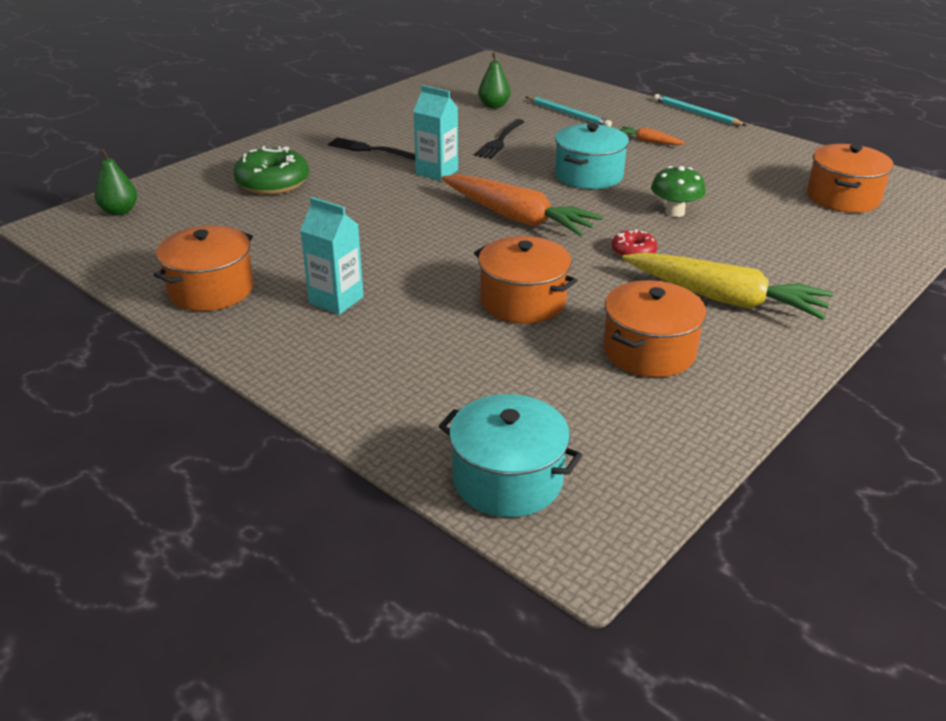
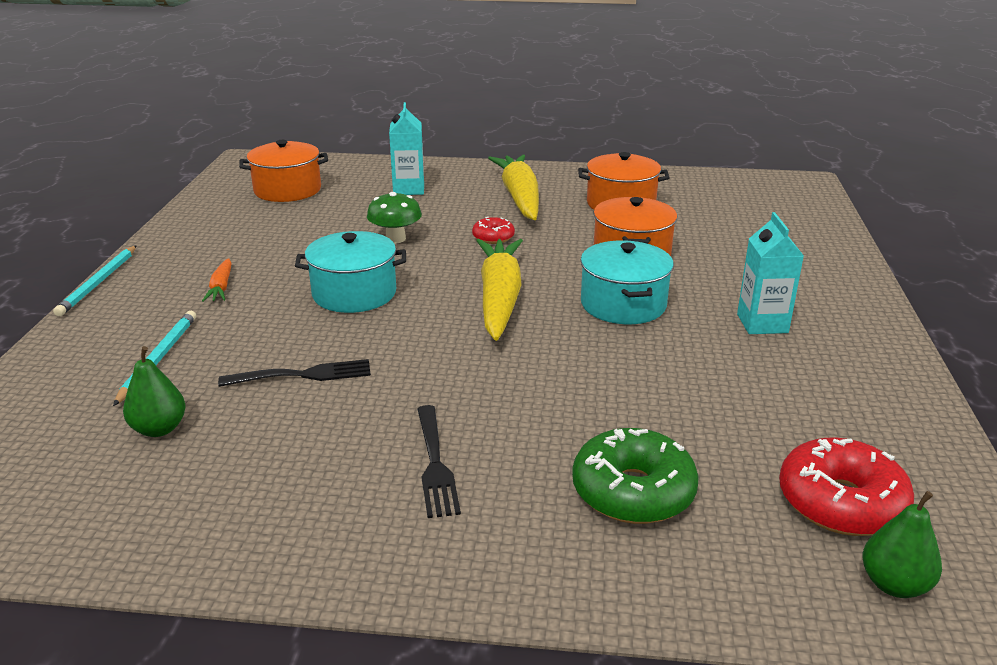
camera: 125 degrees left, 5 degrees down
(171, 227) = (841, 502): none -> red donut
(211, 289) = (865, 392): orange pot -> none
(437, 172) = (448, 381): turquoise carton -> turquoise carton (408, 189)
(507, 479) = (800, 207): turquoise pot -> turquoise pot (623, 304)
(517, 218) = (499, 298): orange carrot -> yellow carrot

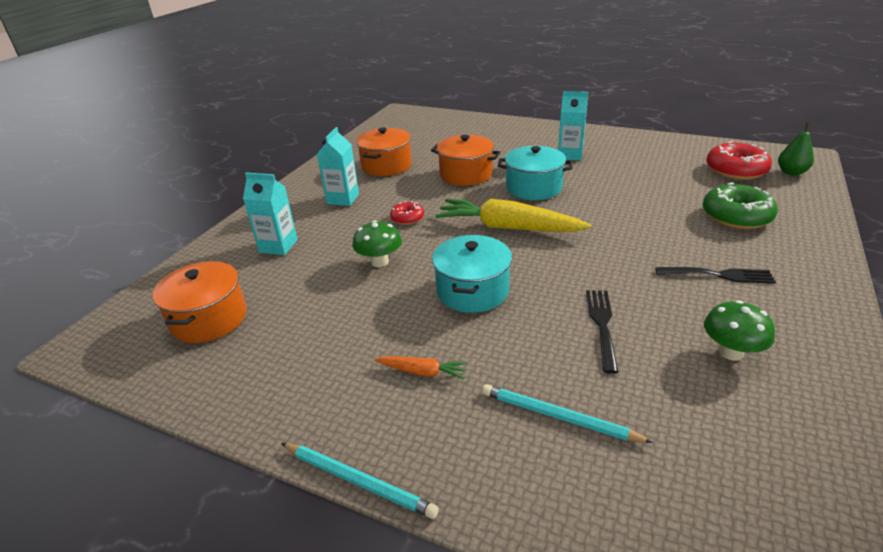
camera: 70 degrees left, 5 degrees up
(159, 429) = (682, 412): green pear -> none
(259, 466) = (730, 352): none -> green mushroom
(519, 197) = (343, 199): yellow carrot -> turquoise carton

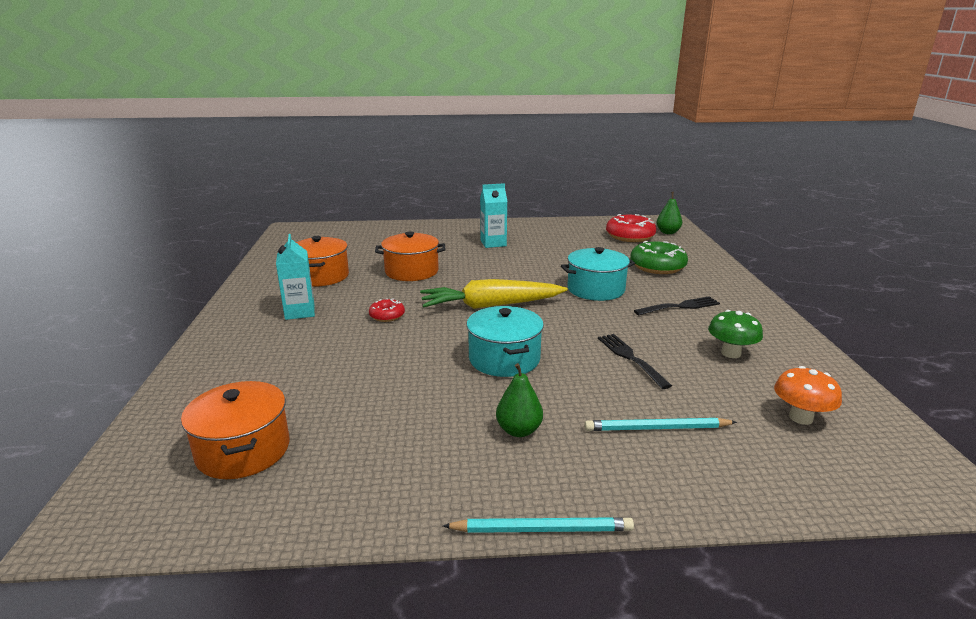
camera: 30 degrees left, 10 degrees down
(278, 246) = (264, 367): turquoise carton -> none
(379, 262) = (393, 356): green mushroom -> none
(422, 372) = (519, 430): orange carrot -> green pear
(533, 187) = (484, 272): turquoise pot -> turquoise pot (596, 289)
(747, 464) = (800, 417): none -> orange mushroom

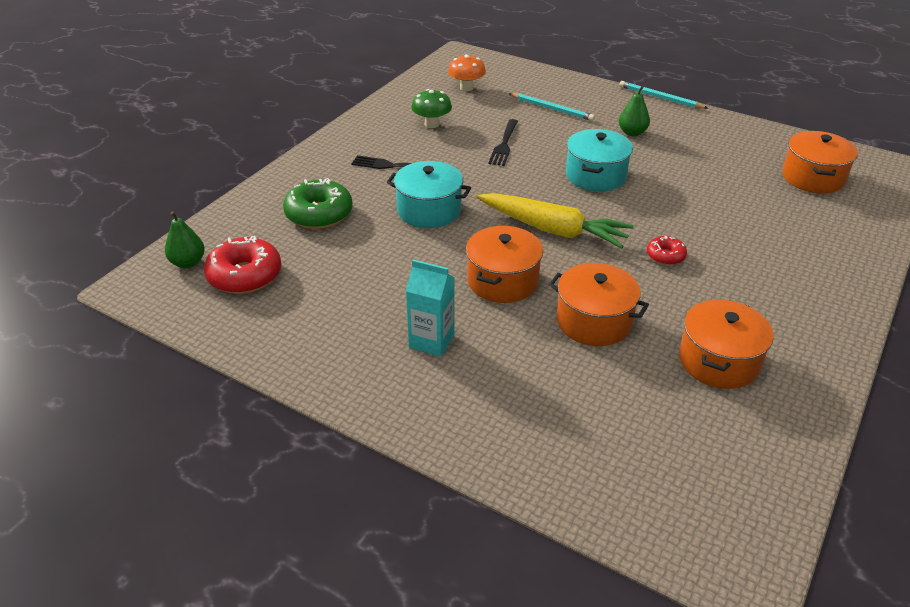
camera: 145 degrees left, 15 degrees up
(300, 312) = (758, 298): turquoise carton -> none
(489, 272) = (502, 281): none -> orange pot

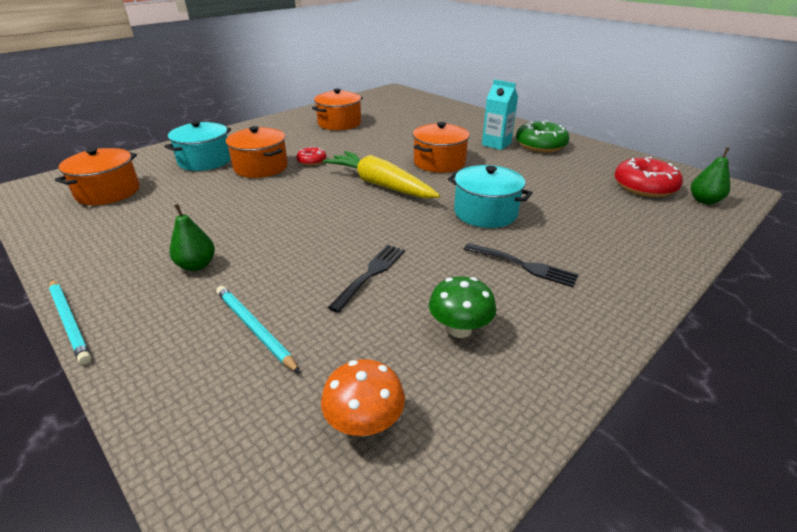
camera: 165 degrees left, 5 degrees down
(319, 214) = (599, 224): green donut -> green donut (540, 145)
(594, 321) = (392, 141): orange pot -> orange pot (261, 167)
(595, 175) = (299, 221): turquoise pot -> turquoise pot (205, 161)

